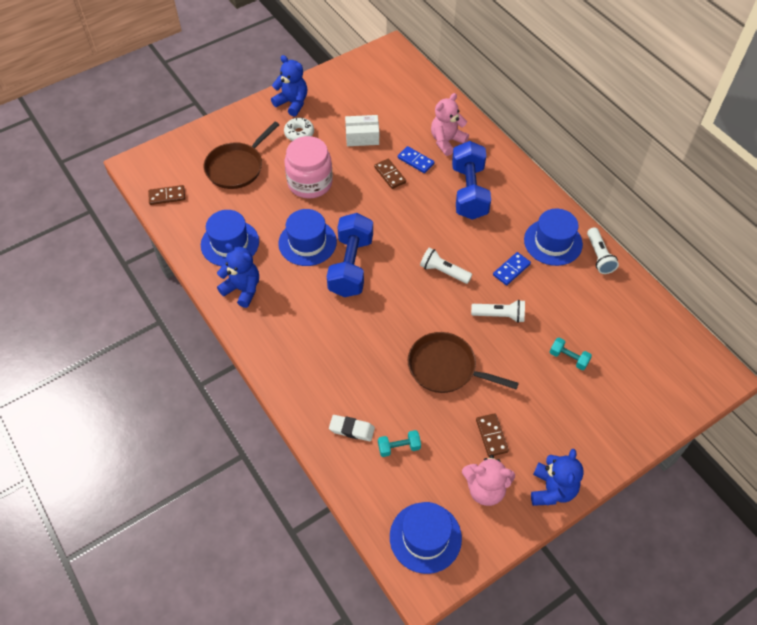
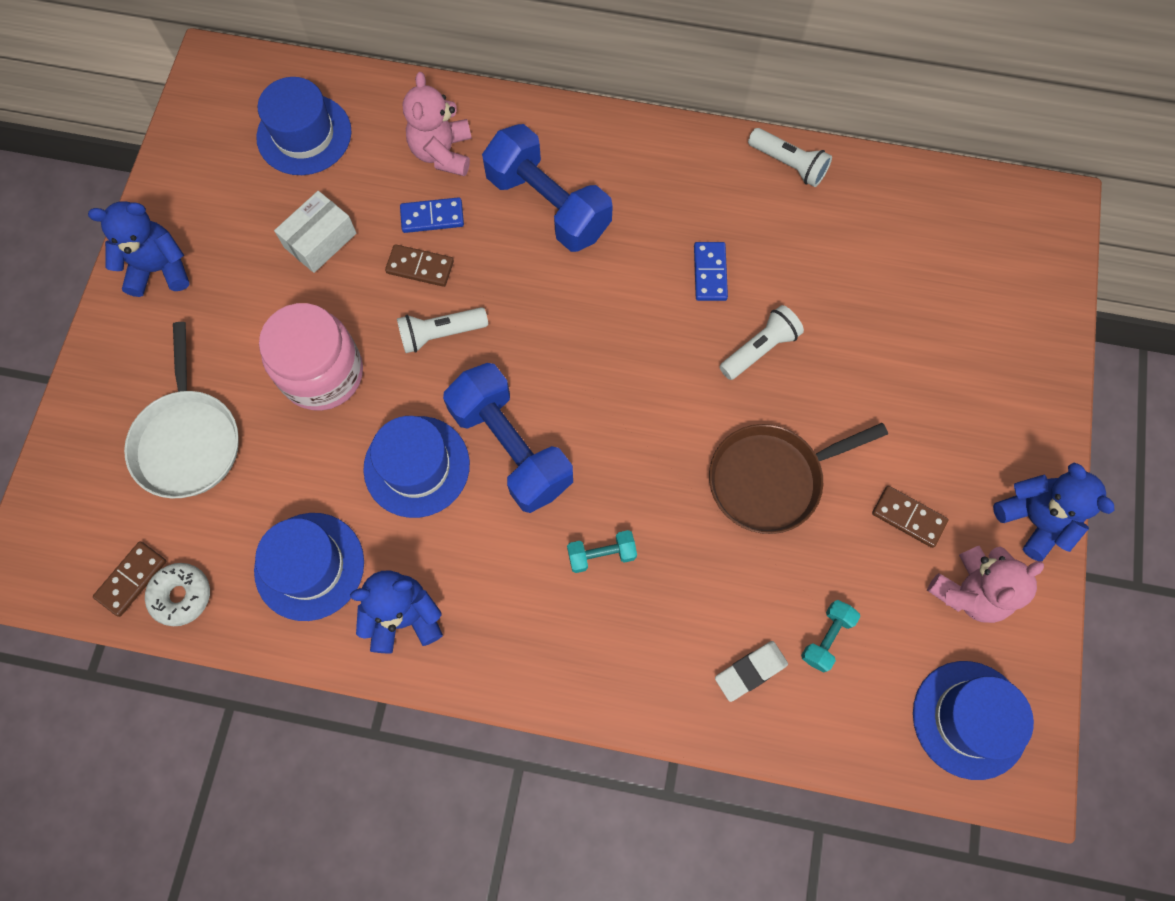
camera: 45 degrees left, 15 degrees up
(237, 167) = (188, 440): brown pan -> white pan
(299, 133) = (223, 309): white donut -> white donut (181, 596)
(443, 271) = (633, 349): white flashlight -> white flashlight (440, 334)
(553, 242) = (718, 190): blue hat -> blue hat (304, 135)
(568, 358) = (888, 334): turquoise dumbbell -> turquoise dumbbell (601, 555)

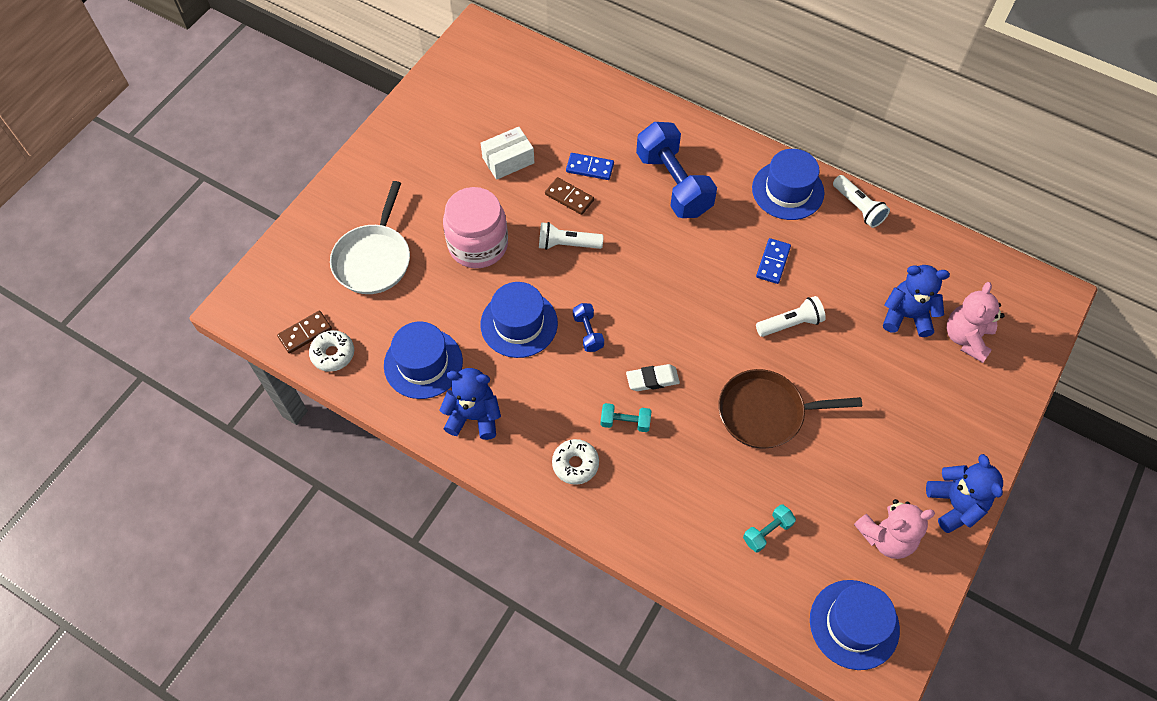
camera: 20 degrees right, 10 degrees down
(159, 269) = (395, 147): blue teddy bear -> blue teddy bear (906, 316)
(304, 135) = (522, 91): blue hat -> blue hat (787, 190)
(442, 153) = (612, 129): pink teddy bear -> pink teddy bear (966, 338)
(511, 448) = (588, 332): blue dumbbell -> blue dumbbell, size x0.45
(558, 635) = (575, 464): none -> white donut
(750, 671) = (703, 535): white eraser -> white eraser (652, 380)
(908, 517) = (859, 471): brown domino -> none

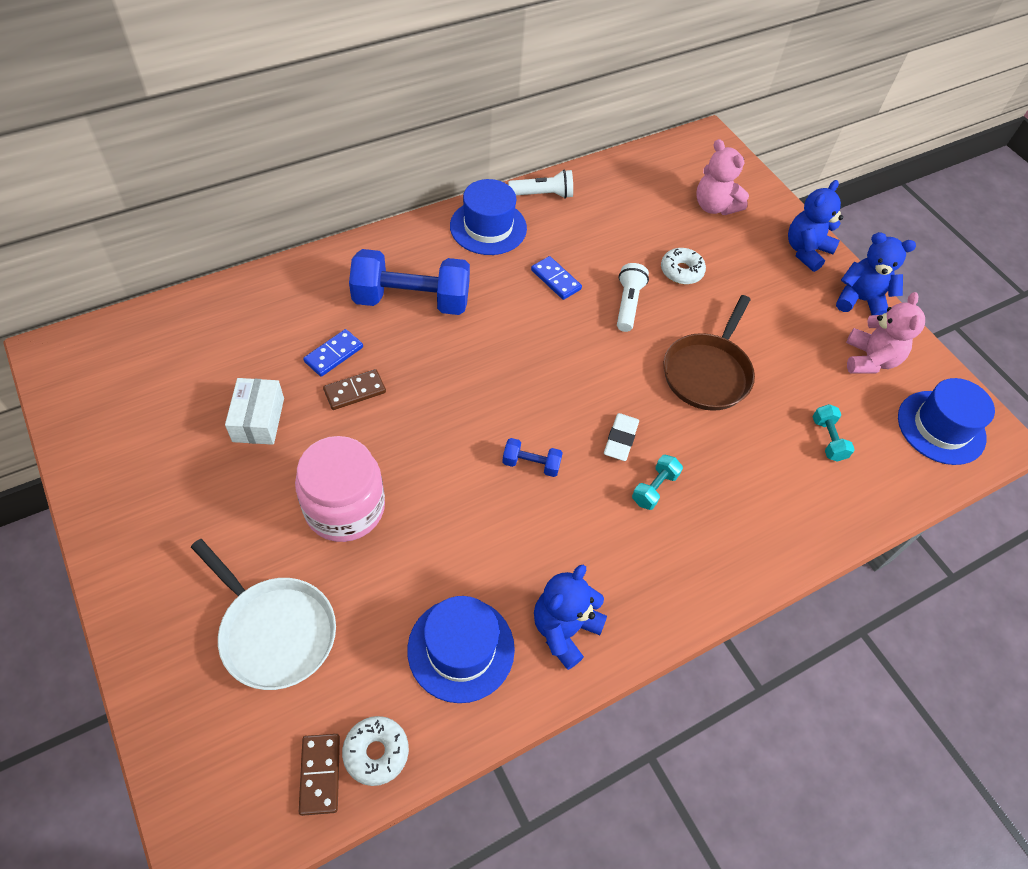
camera: 65 degrees left, 5 degrees down
(519, 323) = (476, 522): blue hat -> none
(567, 244) = (411, 424): white flashlight -> none
(575, 464) = (677, 559): white donut -> white donut (681, 271)
(906, 316) = (671, 228): blue teddy bear -> blue teddy bear (806, 251)

